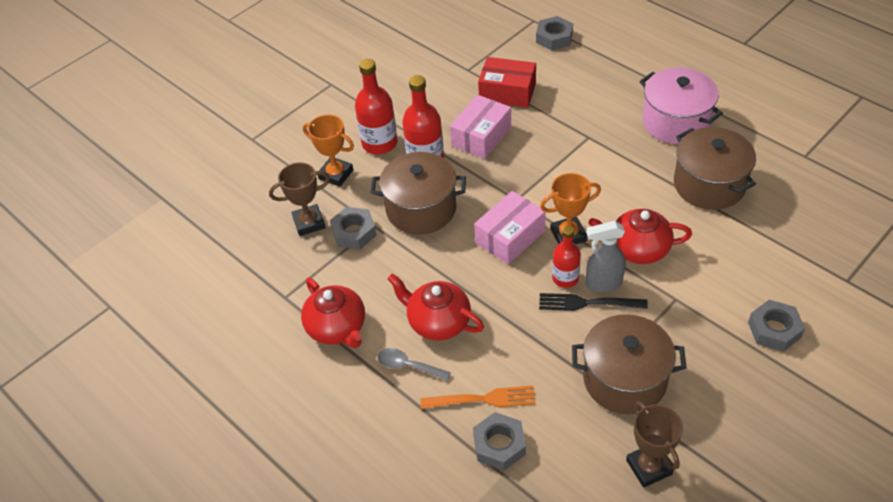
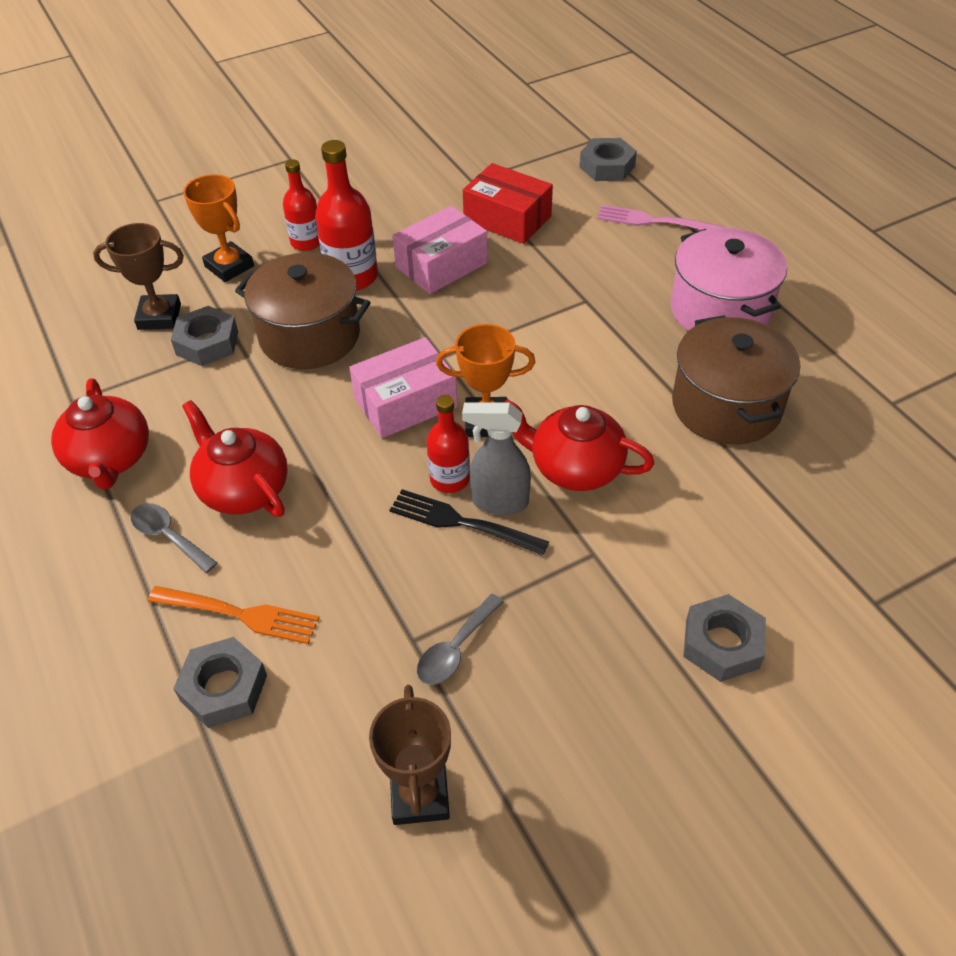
camera: 15 degrees right, 0 degrees up
(379, 143) = (306, 242): red bottle -> red bottle, size x0.64
(605, 70) = (654, 221): none -> pink fork
(624, 379) = (455, 649): brown pot -> grey spoon

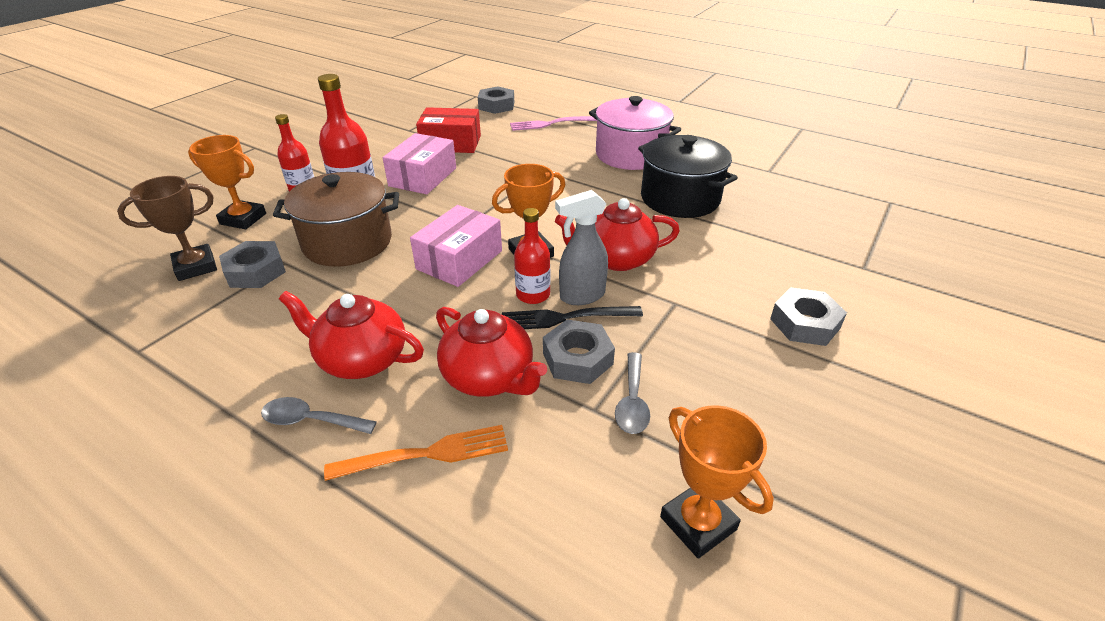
camera: 30 degrees left, 10 degrees down
(110, 459) = (208, 382): red teapot -> red teapot (489, 377)
(224, 688) = (454, 521): grey nut -> grey nut (577, 358)
(420, 795) = (698, 523): brown trophy -> orange trophy
(726, 406) = (680, 198): brown pot -> black pot

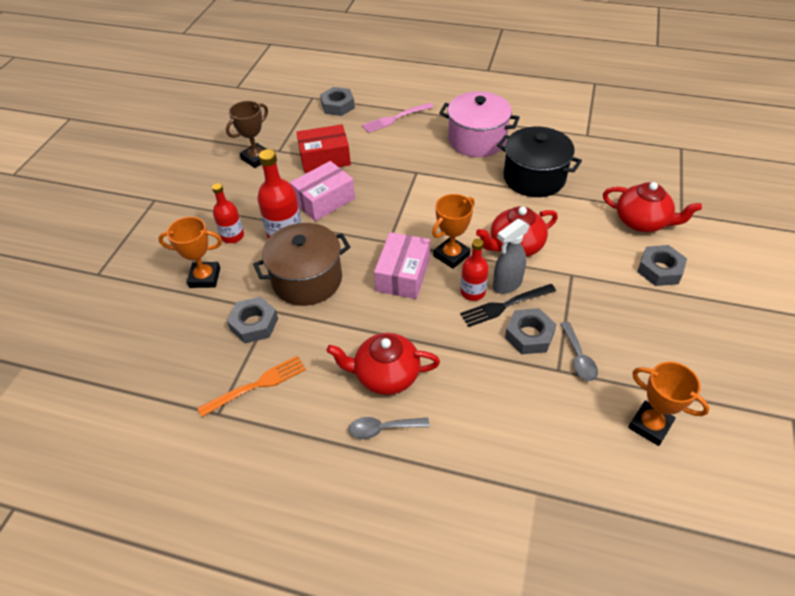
camera: 15 degrees left, 10 degrees up
(196, 266) = (202, 332): brown trophy -> brown trophy (256, 158)
(423, 177) = (324, 200): pink box -> pink box turned 45 degrees clockwise
(426, 454) = (472, 429): orange fork -> orange fork (257, 385)
(489, 377) = (480, 365): red teapot -> red teapot (642, 222)

